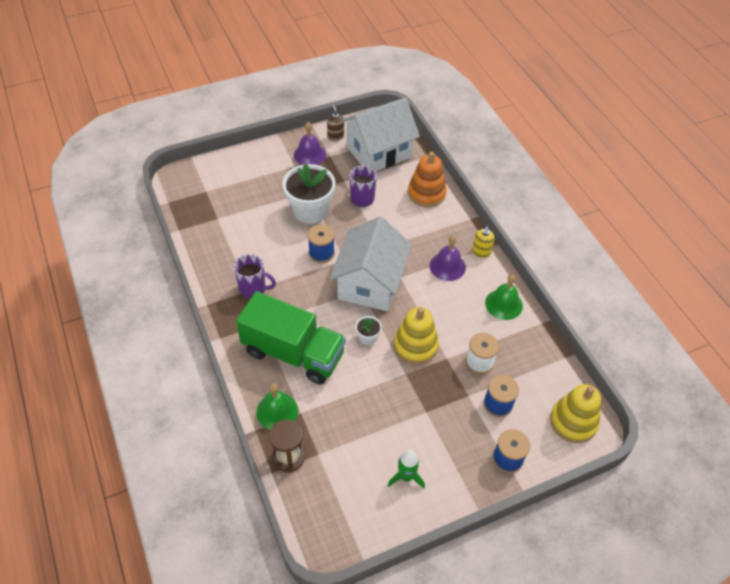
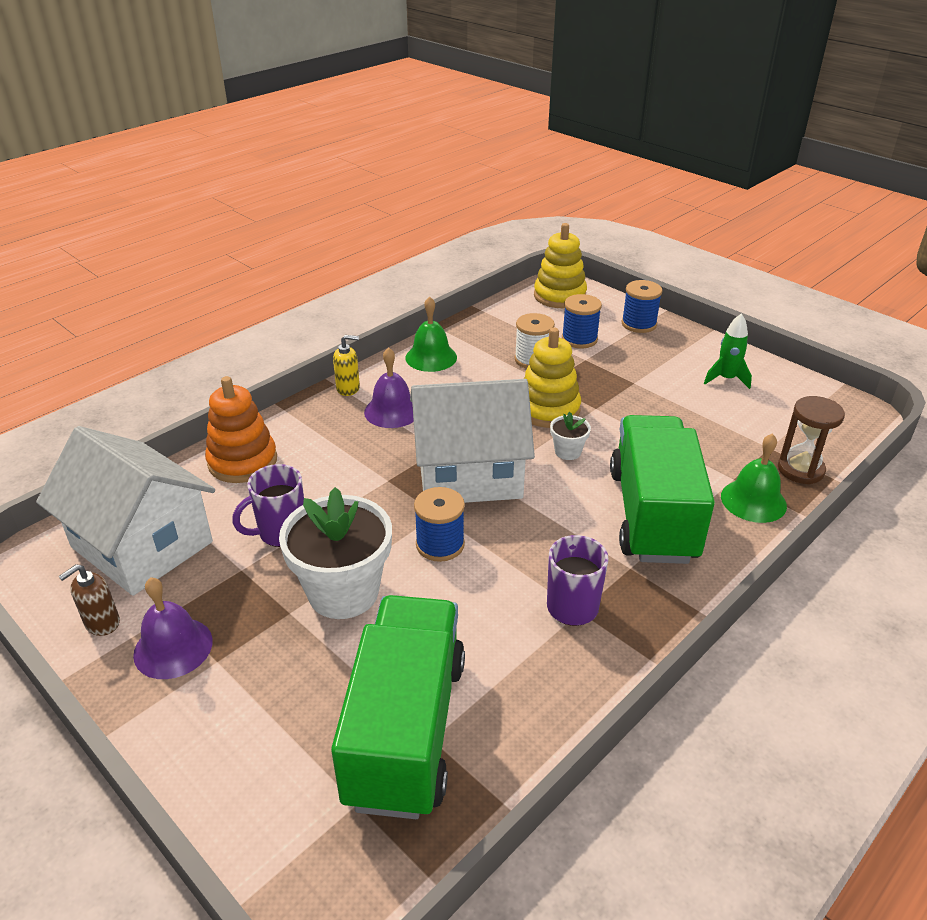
camera: 110 degrees left, 15 degrees down
(226, 212) = (406, 729): none -> green truck

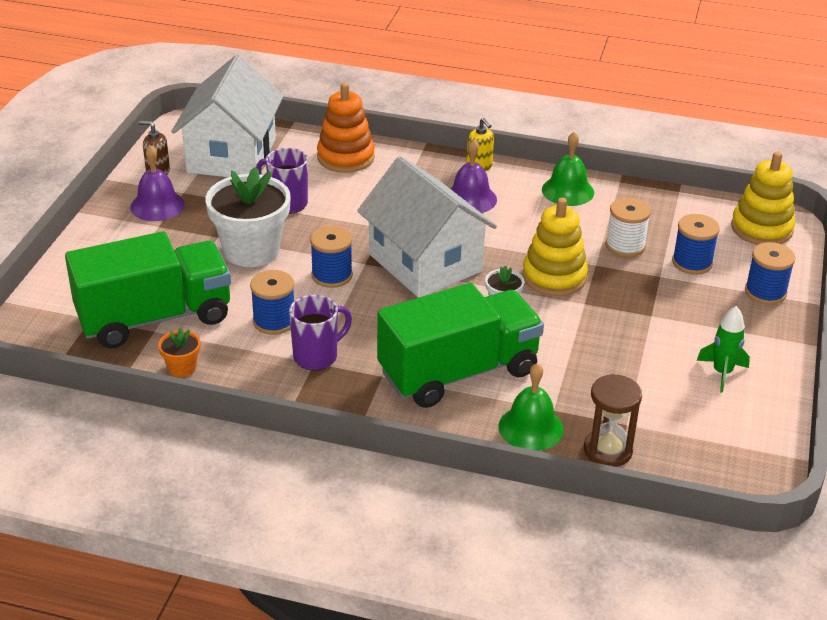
camera: 60 degrees right, 0 degrees up
(488, 618) = (274, 321): none -> blue spool
(524, 735) = (182, 368): none -> orange flower pot

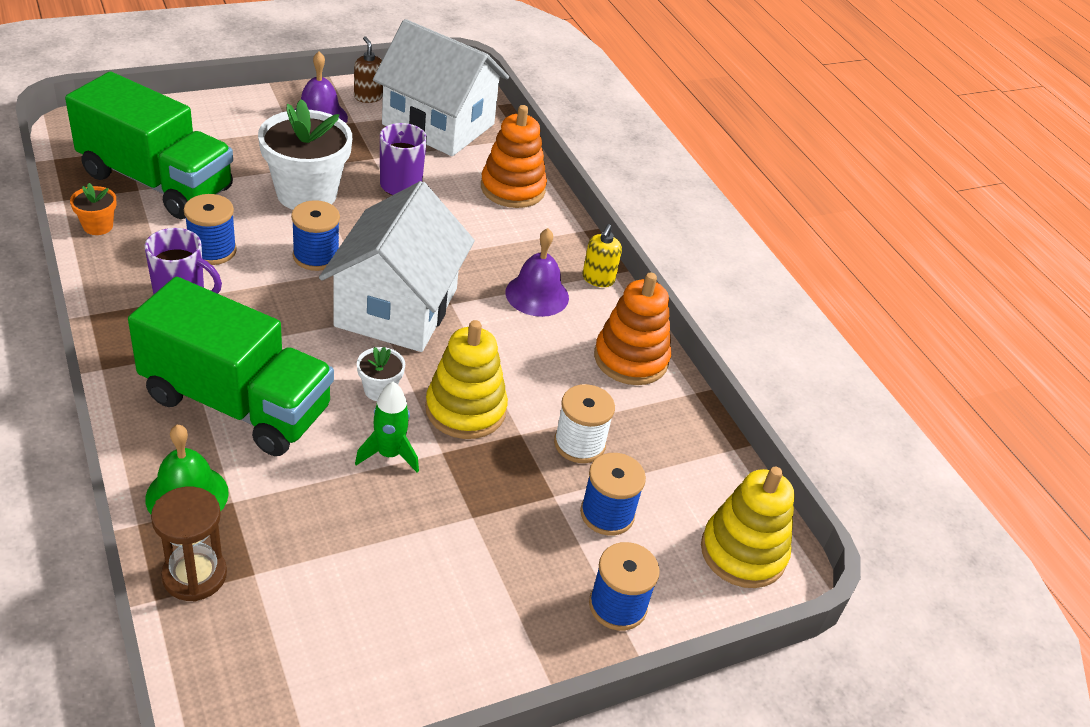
camera: 45 degrees right, 5 degrees up
(232, 155) = (438, 124): white house -> white house turned 60 degrees clockwise
(567, 191) = (630, 359): green bell -> orange stacking toy
(722, 373) = (420, 625): green rocket -> green rocket (389, 454)

